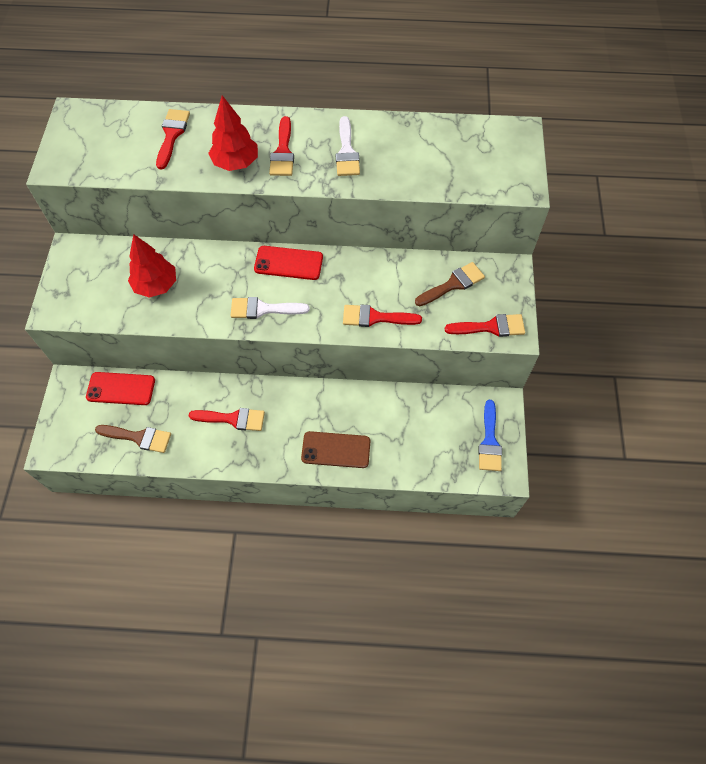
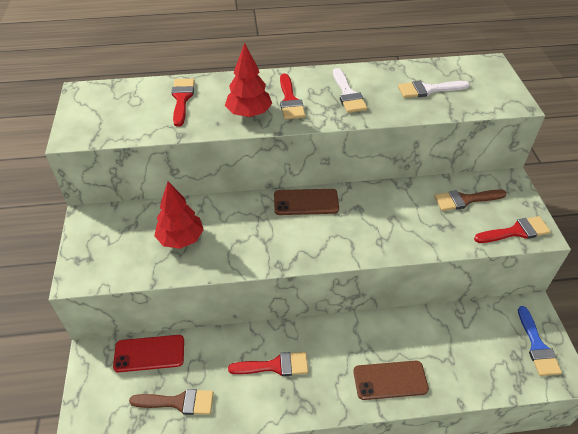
camera: 10 degrees left, 15 degrees down
(263, 309) = (294, 246): white brush -> white brush (428, 90)
(288, 263) = (306, 202): red phone -> brown phone
(375, 317) = (405, 238): red brush -> none
(453, 284) = (465, 200): brown brush -> brown brush turned 150 degrees counterclockwise

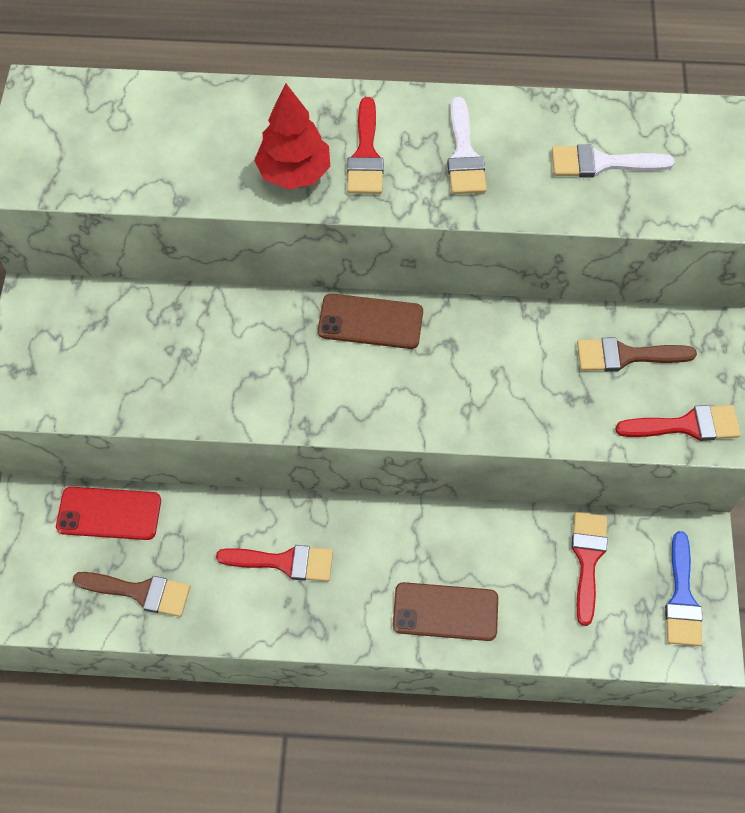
camera: 10 degrees right, 15 degrees up
(181, 239) = (168, 358): red tree -> none
(182, 99) = (193, 127): red brush -> red brush (587, 559)

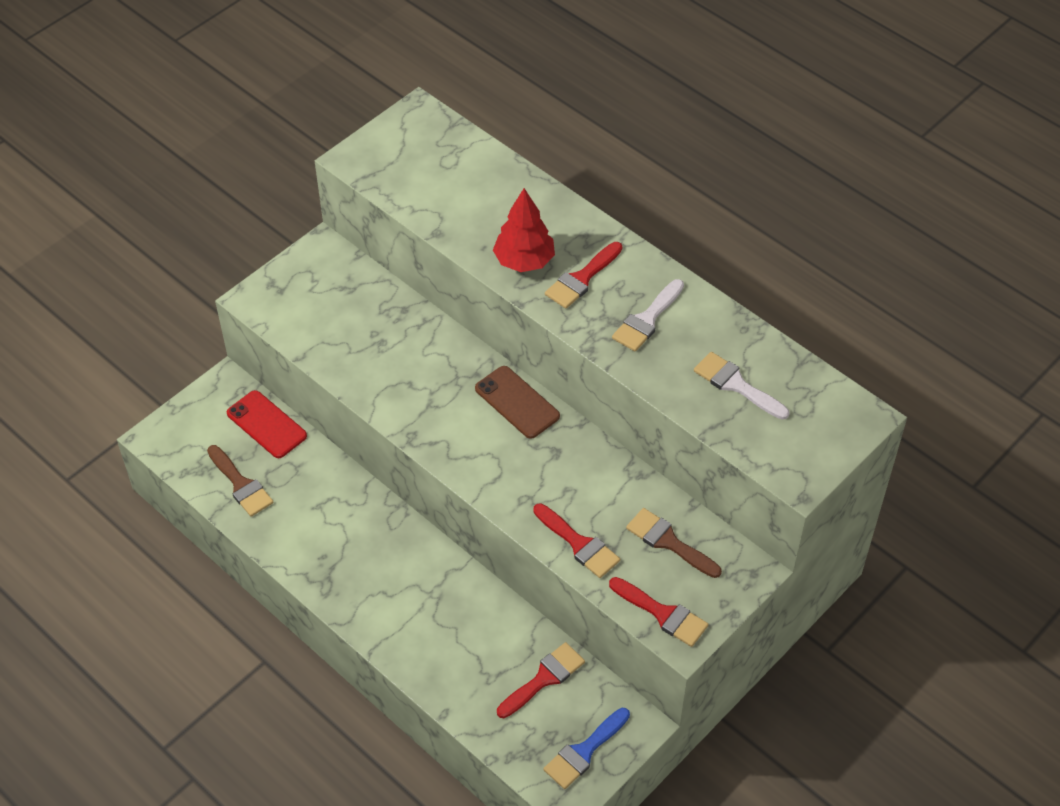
camera: 40 degrees right, 10 degrees down
(284, 562) = (344, 532): red brush -> red brush (579, 544)
(445, 612) = (415, 638): brown phone -> none

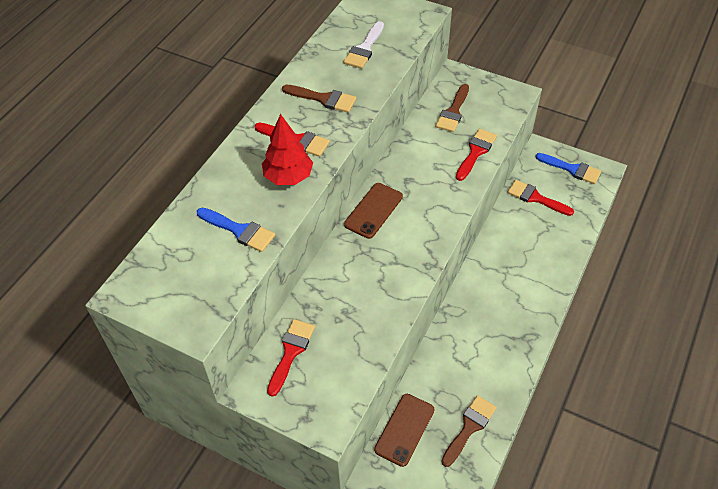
camera: 105 degrees left, 0 degrees up
(266, 425) = (404, 429): red phone -> brown phone
(461, 207) = (239, 230): none -> blue brush
(647, 320) = (324, 99): white brush -> brown brush
(663, 614) = (505, 105): red brush -> red brush (291, 352)

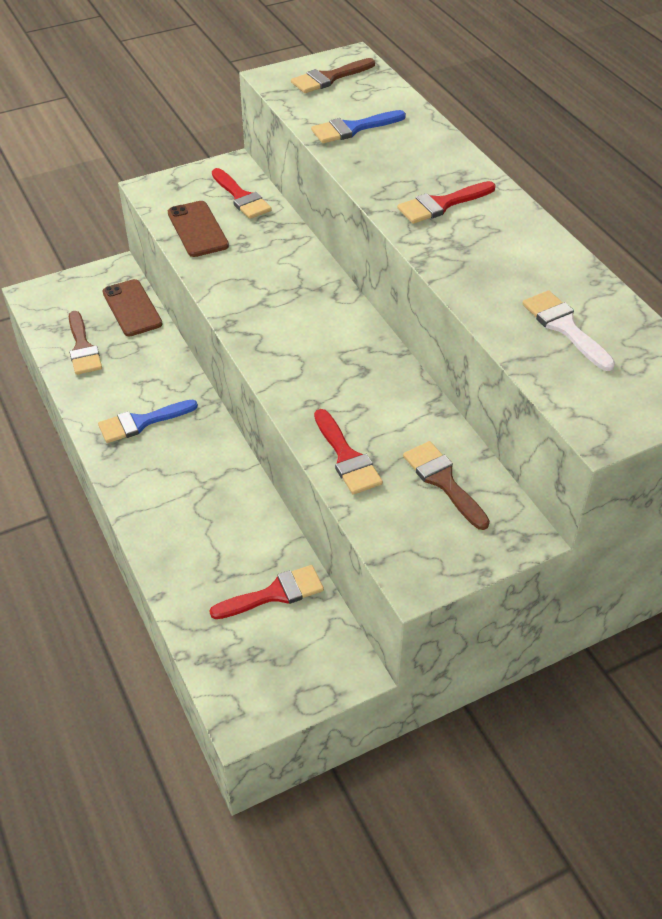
camera: 125 degrees right, 5 degrees down
(288, 177) = (391, 179): red tree -> none
(324, 99) = (493, 251): brown brush -> brown brush (329, 78)
(373, 210) = (346, 320): brown phone -> brown phone (197, 229)
(572, 169) = (281, 679): blue brush -> blue brush (141, 422)

